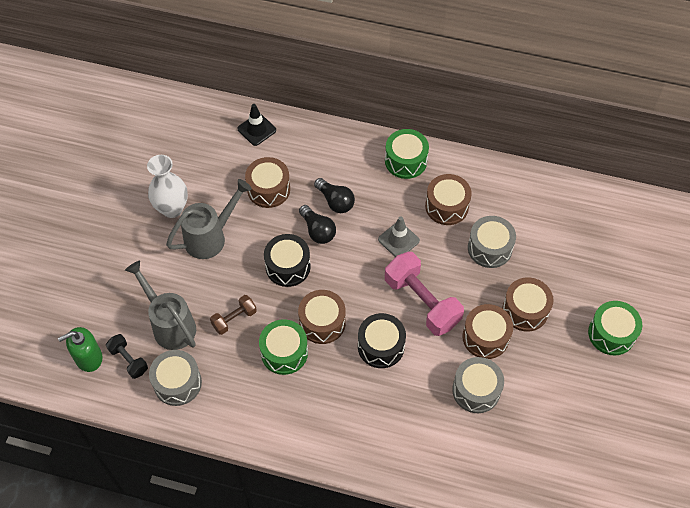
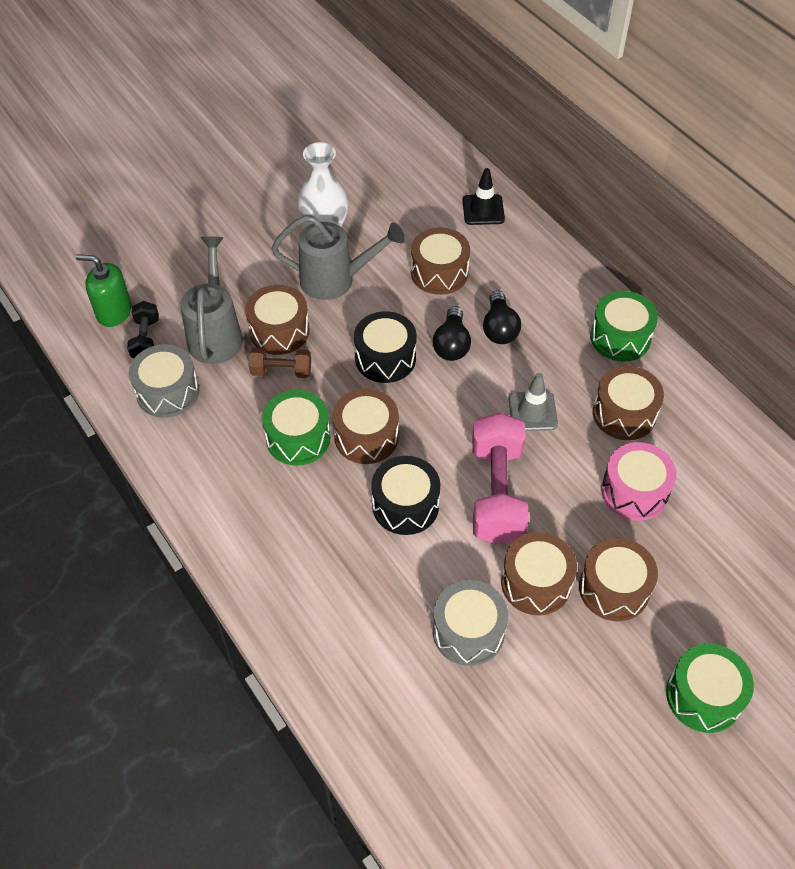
camera: 40 degrees right, 5 degrees down
(208, 294) = (279, 331): none -> brown drum
(489, 248) = (634, 491): grey drum -> pink drum

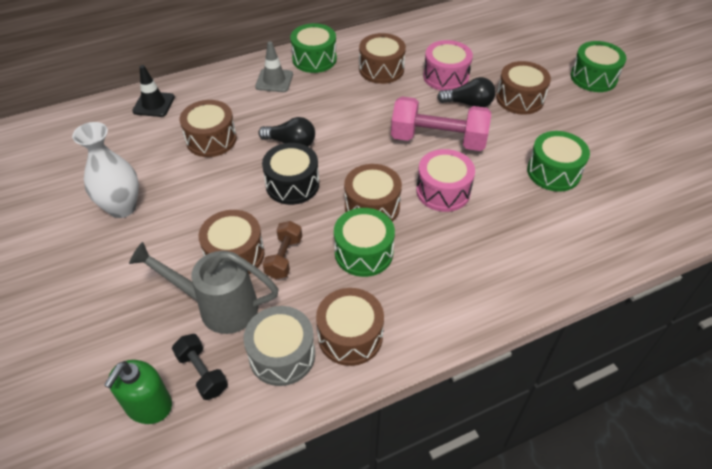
camera: 80 degrees left, 5 degrees down
(146, 339) = (202, 373): black dumbbell -> black dumbbell turned 45 degrees clockwise
(335, 280) = (188, 207): grey watering can -> none
(405, 505) = (443, 191): black drum -> pink drum
(468, 631) = (553, 172): grey drum -> green drum
(499, 328) = (284, 115): black light bulb -> black light bulb (468, 104)
(532, 411) = (369, 111): grey traffic cone -> grey traffic cone (274, 80)
(536, 583) = (514, 133): brown drum -> brown drum (350, 336)

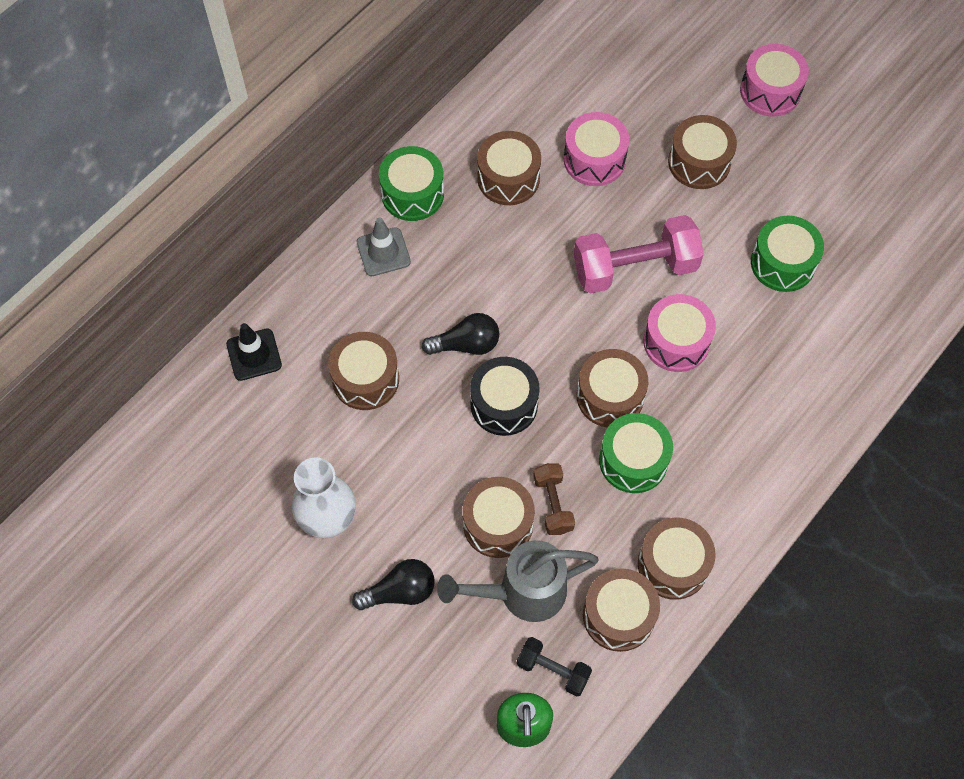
camera: 25 degrees left, 15 degrees up
(282, 355) = (618, 615): grey drum -> brown drum
(468, 104) = (643, 195): black light bulb -> black light bulb (400, 592)
(593, 77) = (770, 91): green drum -> pink drum

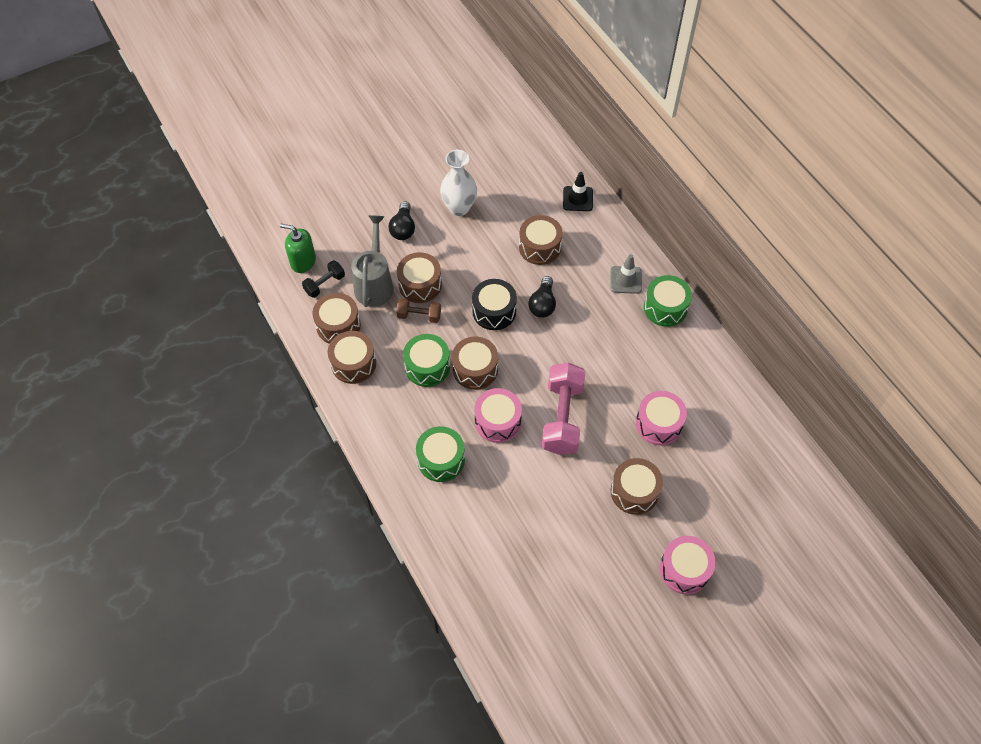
camera: 110 degrees right, 5 degrees down
(508, 178) = (660, 366): brown drum -> none
(782, 263) = (531, 513): green drum -> green drum (441, 460)

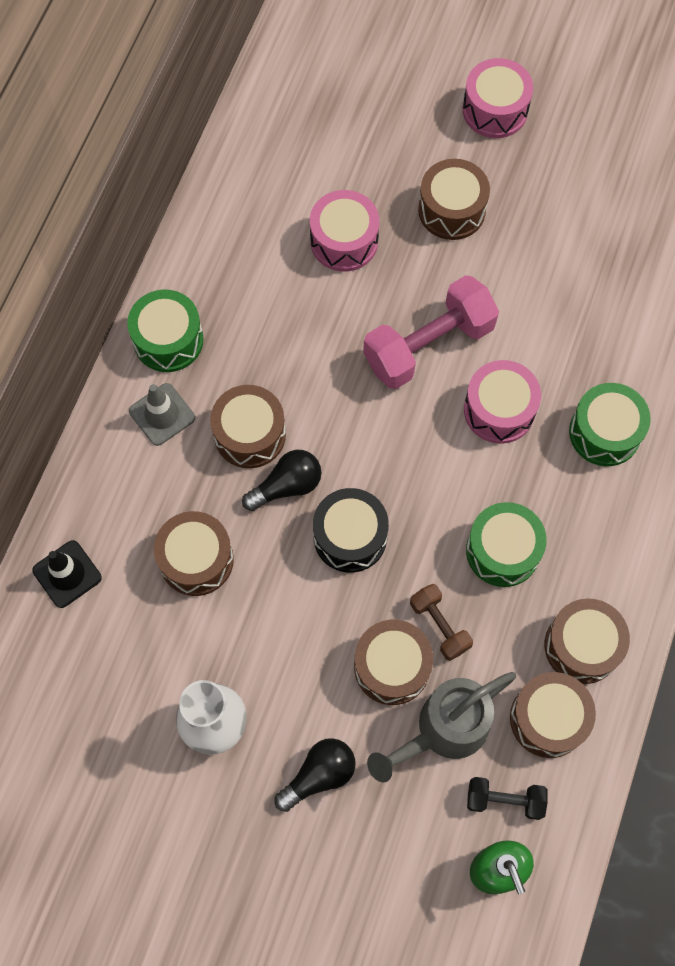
camera: 130 degrees left, 10 degrees up
(475, 369) = (454, 491): brown drum -> brown drum (250, 434)

